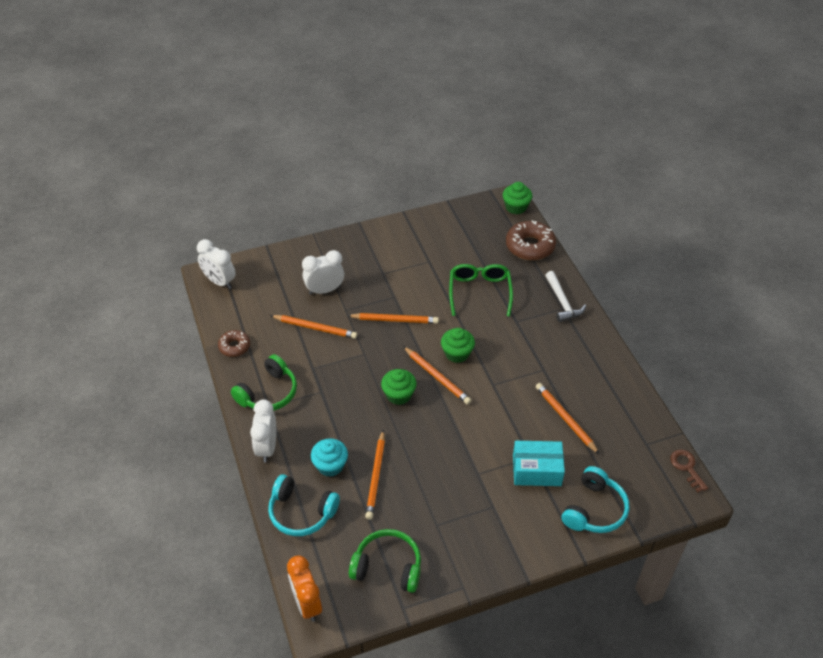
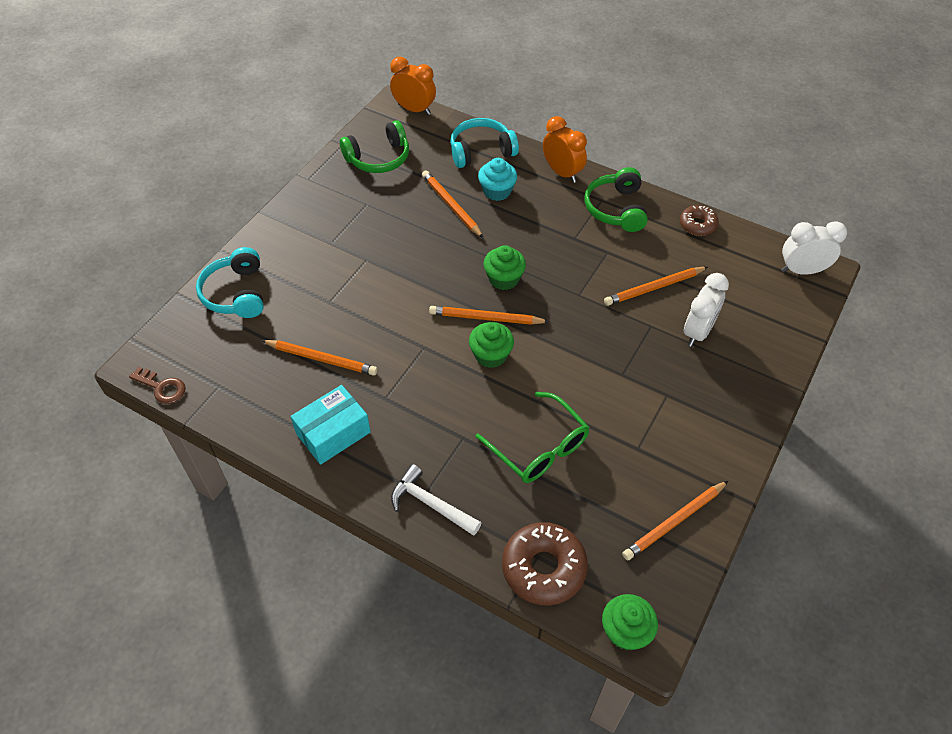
camera: 140 degrees right, 5 degrees up
(267, 447) = (562, 173): white clock -> orange clock
(394, 320) = (591, 348): orange pencil -> orange pencil (674, 522)
(536, 470) = (314, 293): turquoise box -> turquoise box (333, 433)

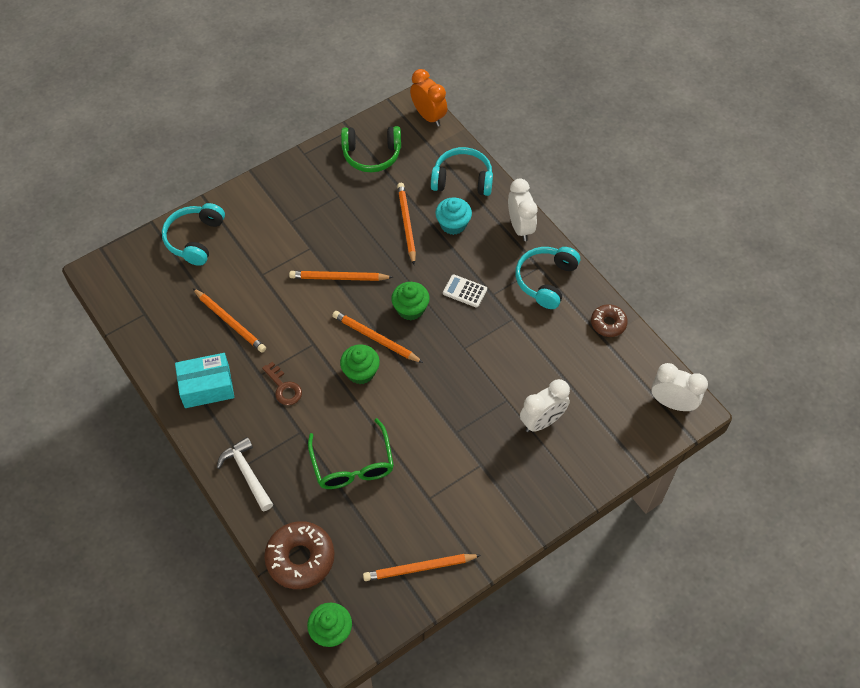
camera: 25 degrees right, 5 degrees up
(162, 387) = (104, 298): brown key -> brown key (284, 387)
(546, 244) = (464, 291): none -> white calculator
(562, 173) = (520, 227): orange clock -> white clock
(616, 209) = (546, 280): green headphones -> turquoise headphones
(654, 288) = (531, 367): orange pencil -> orange pencil (339, 278)

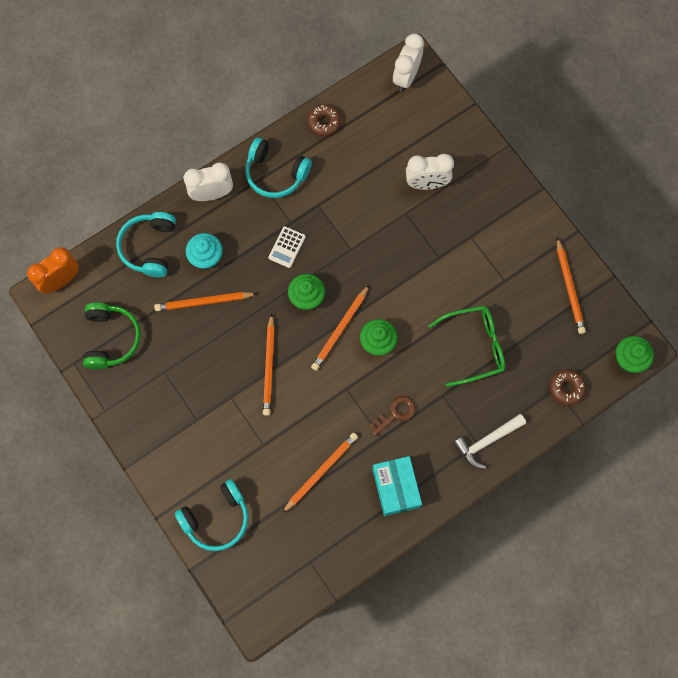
camera: 90 degrees left, 15 degrees up
(195, 239) = (216, 518): turquoise headphones -> turquoise headphones turned 45 degrees counterclockwise
(300, 558) = (566, 388): brown donut -> brown donut, size x0.59
(542, 421) = (427, 184): white clock -> white clock turned 120 degrees clockwise

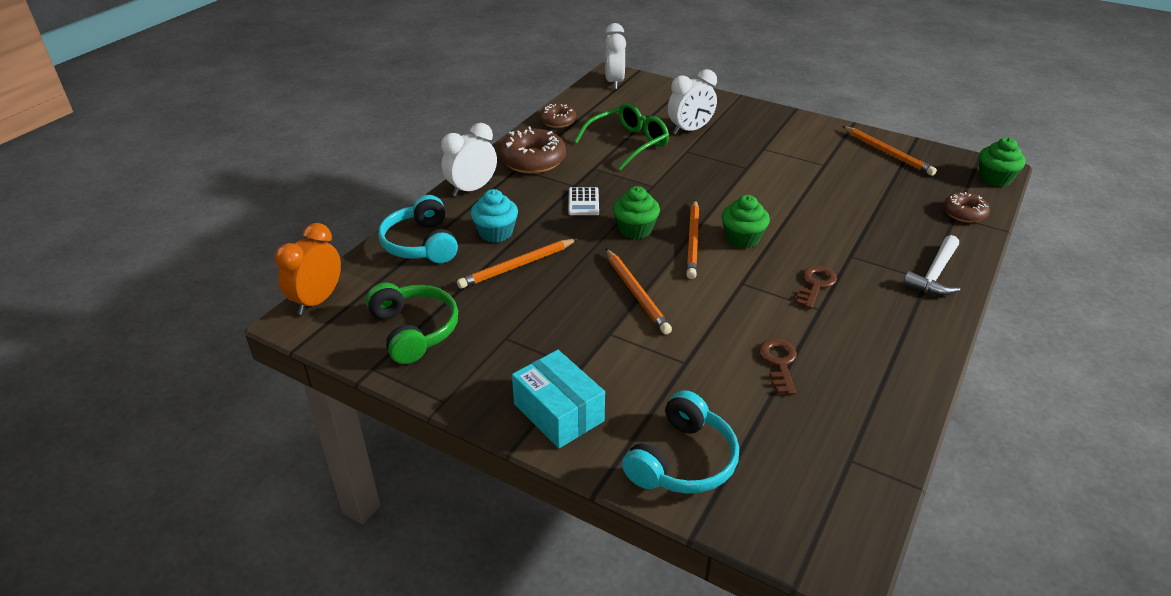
camera: 25 degrees left, 35 degrees down
(275, 173) = (532, 160): turquoise headphones -> brown donut
(321, 472) = (779, 363): orange pencil -> brown key
(396, 488) = (880, 346): turquoise box -> turquoise box (558, 412)
(473, 347) = (843, 213): green glasses -> green glasses (627, 144)

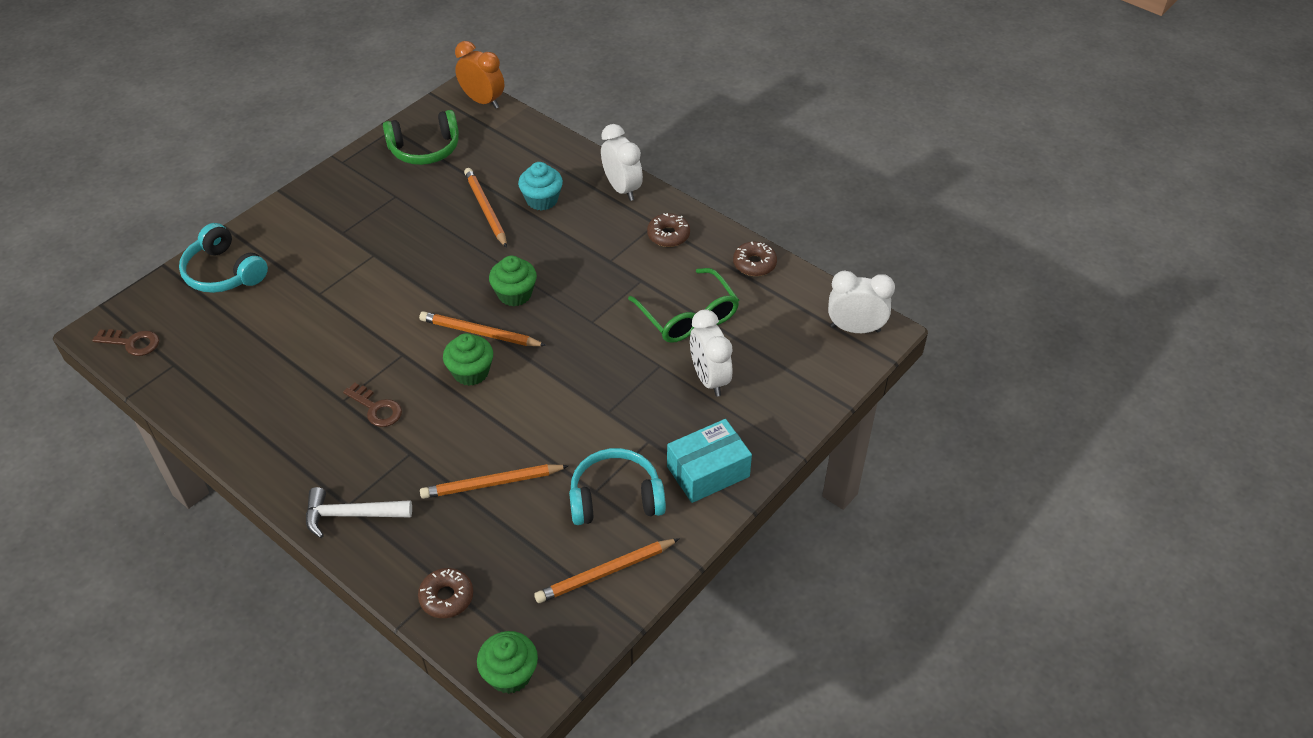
camera: 100 degrees right, 10 degrees up
(421, 244) = (540, 155): turquoise headphones -> turquoise headphones (615, 498)
(532, 160) = (668, 235): brown donut -> brown donut, size x0.59
(558, 412) = (302, 216): turquoise box -> turquoise box (708, 471)
(583, 202) = (575, 264): white calculator -> none
(636, 293) = (417, 279): orange pencil -> orange pencil (492, 483)
(779, 363) = (289, 351): brown key -> brown key (132, 343)
(934, 274) = (351, 515): white hammer -> white hammer turned 45 degrees counterclockwise

